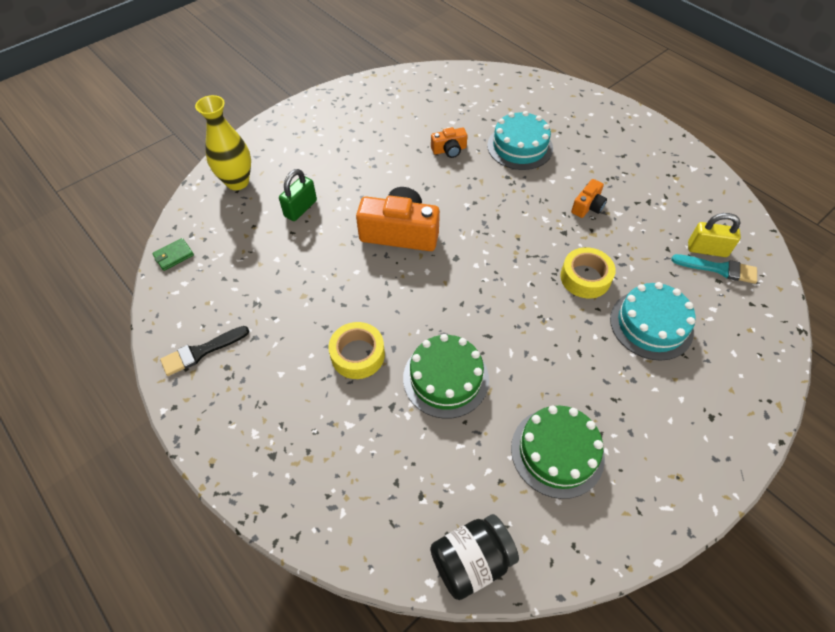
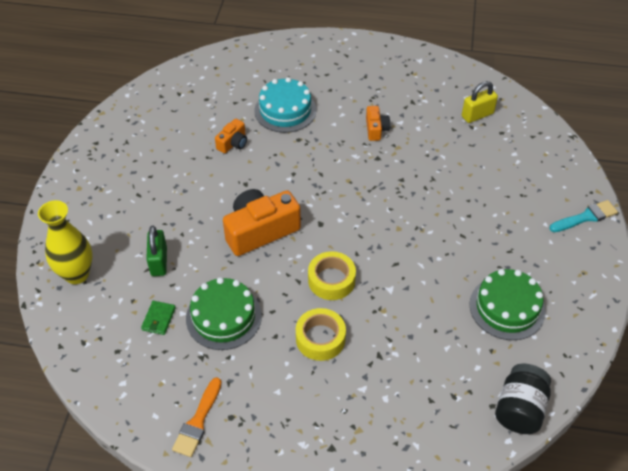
camera: 40 degrees left, 5 degrees down
(174, 256) = (88, 368): green wallet -> green wallet (158, 319)
(201, 351) = (198, 421): black brush -> orange brush
(445, 378) = (396, 311): green cake -> green cake (223, 317)
(585, 278) = (421, 182): yellow tape -> yellow tape (331, 280)
(651, 324) = (488, 188): turquoise cake -> none
(719, 269) = (495, 124): turquoise brush -> turquoise brush (586, 217)

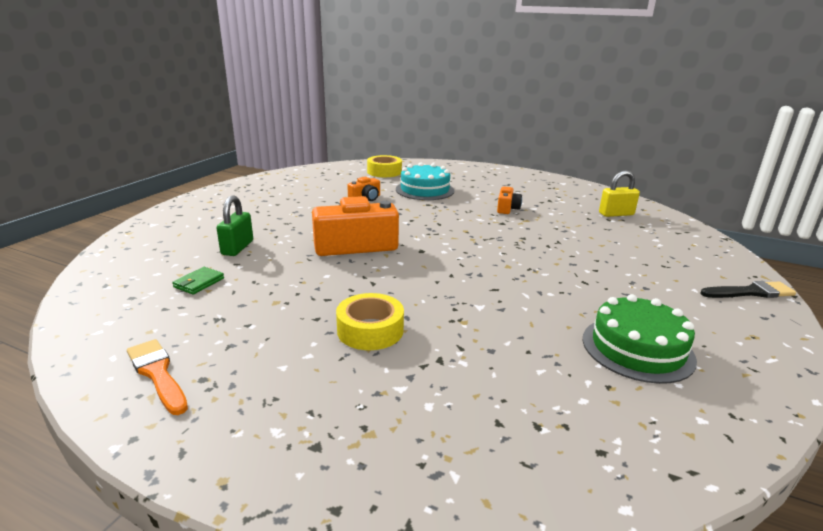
camera: 15 degrees right, 25 degrees down
(77, 274) = (152, 243): yellow vase -> none
(198, 421) = (157, 373): orange brush -> orange brush turned 105 degrees clockwise
(223, 317) = (269, 293): green cake -> none
(331, 280) = (411, 288): yellow tape -> yellow tape (384, 172)
(519, 409) = (650, 467): black jar -> none
(586, 217) = (750, 292): turquoise brush -> black brush

